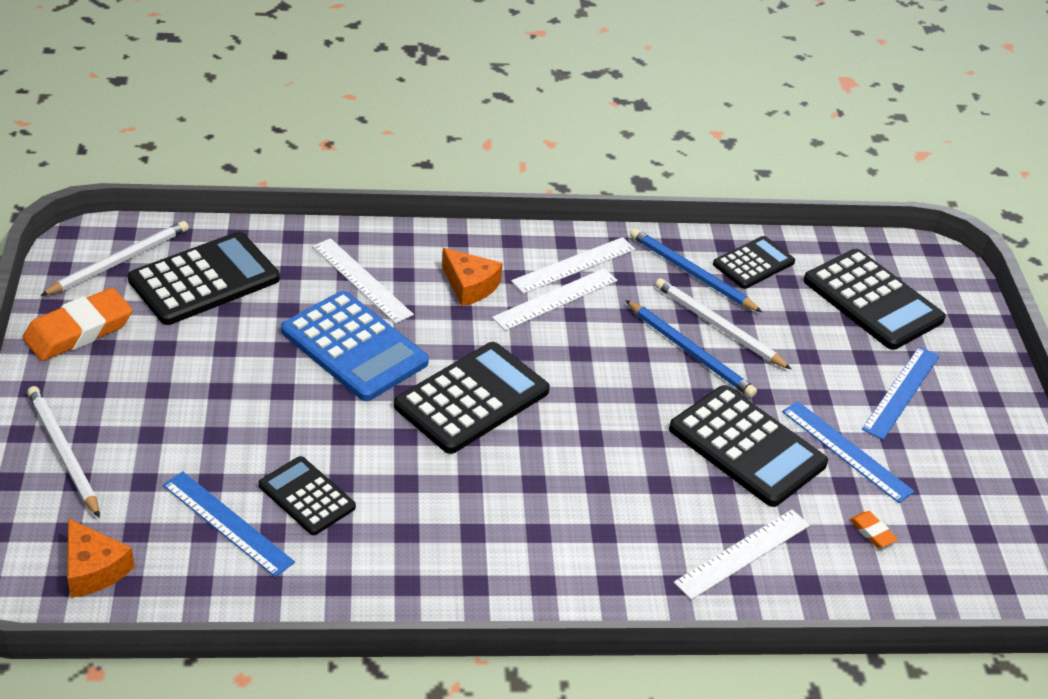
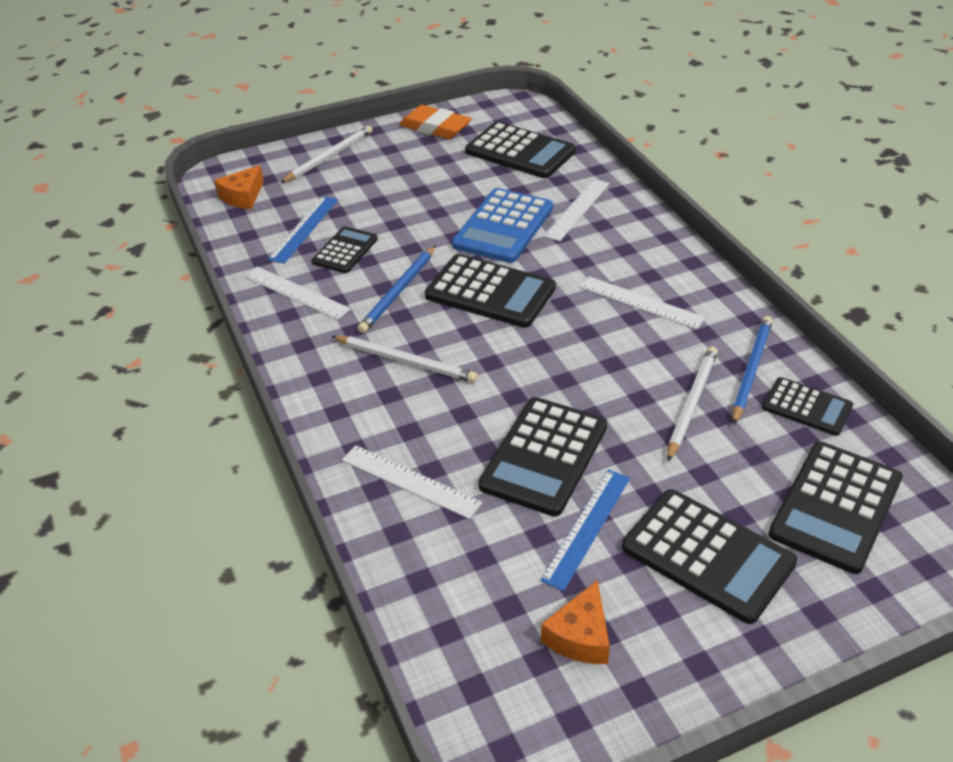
camera: 75 degrees right, 0 degrees up
(119, 261) = (510, 119): white pencil -> white pencil (406, 361)
(470, 286) = (617, 257): orange cheese -> orange cheese (580, 636)
(574, 265) = (694, 301): white ruler -> white ruler (296, 293)
(690, 352) = (641, 394): blue pencil -> blue pencil (398, 292)
(872, 532) = (488, 567): orange eraser -> none
(901, 392) = (707, 556): blue ruler -> black calculator

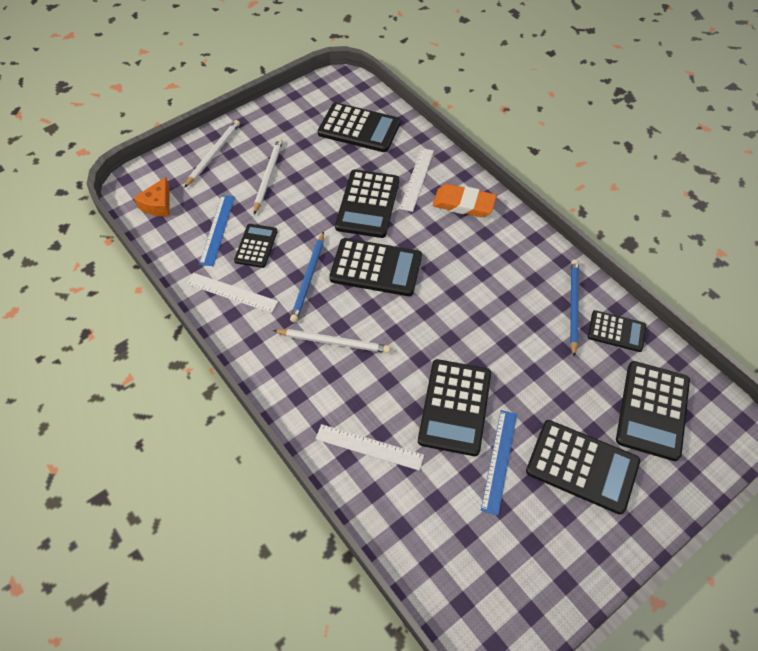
camera: 15 degrees left, 15 degrees up
(435, 127) = (287, 112): orange eraser -> orange eraser (463, 204)
(503, 226) = (367, 204): blue calculator -> black calculator
(580, 636) = (518, 548): orange cheese -> none
(641, 302) = (485, 259): white ruler -> none
(691, 403) = (541, 342): white pencil -> white pencil (268, 176)

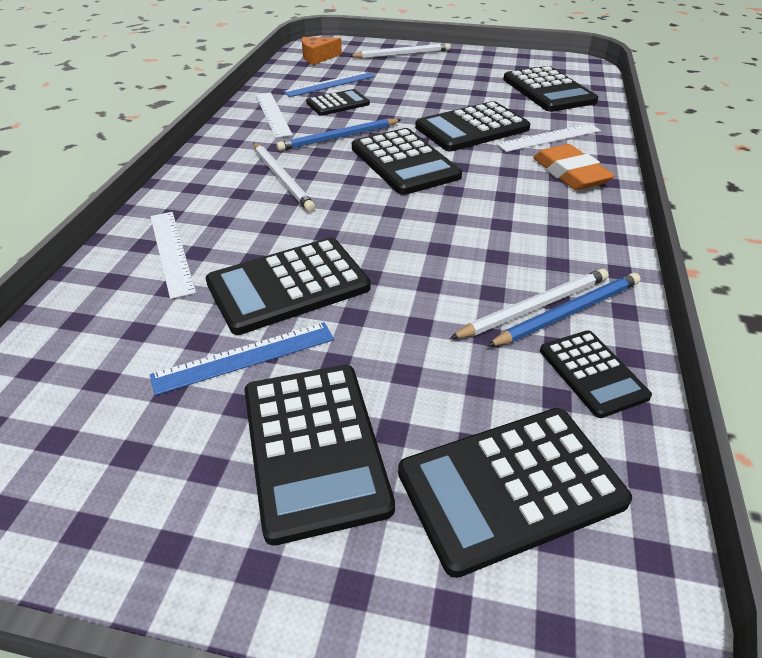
camera: 50 degrees right, 15 degrees down
(268, 176) = (420, 79): white pencil -> white pencil (534, 307)

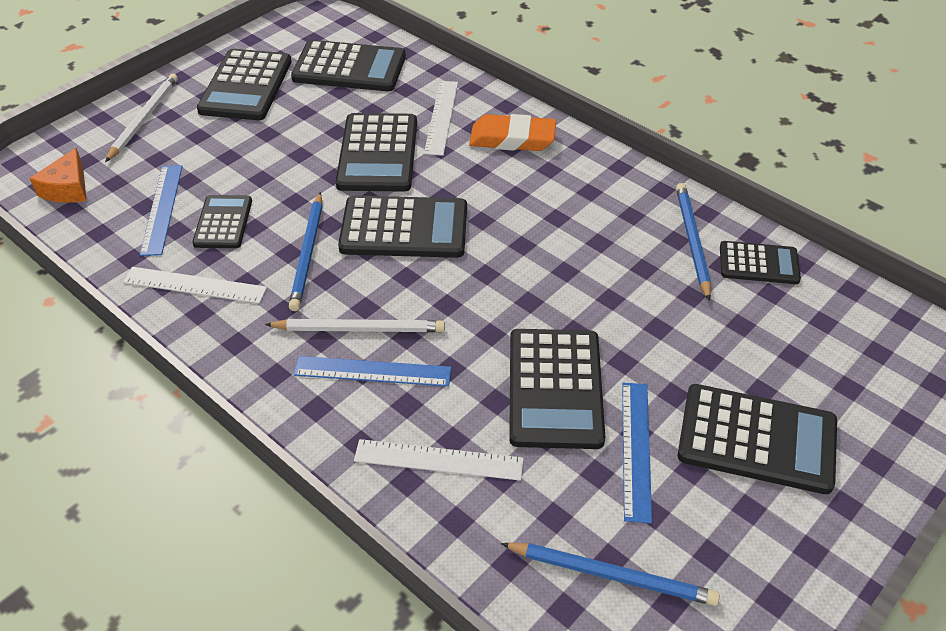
camera: 60 degrees left, 5 degrees up
(81, 386) = (612, 575): none -> blue pencil
(244, 197) = (372, 371): none -> blue ruler
(510, 486) = (834, 353): black calculator -> black calculator (246, 86)
(534, 307) = (675, 255): white pencil -> none

